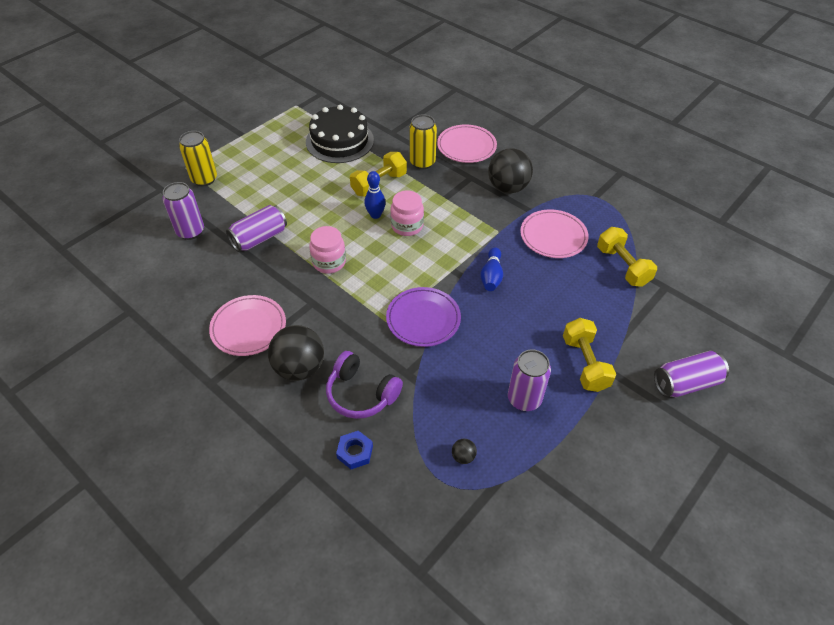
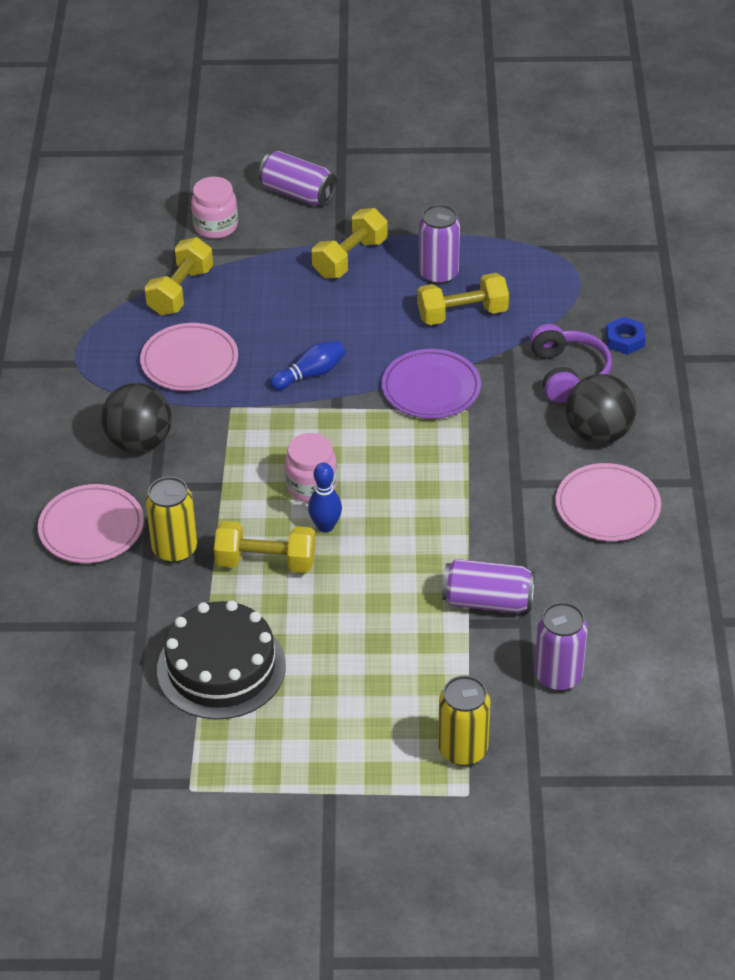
camera: 130 degrees left, 5 degrees down
(329, 262) = (447, 511): pink jar -> pink jar (216, 226)
(463, 456) = (542, 278): black ball -> none
(472, 382) = (462, 314): none -> yellow dumbbell

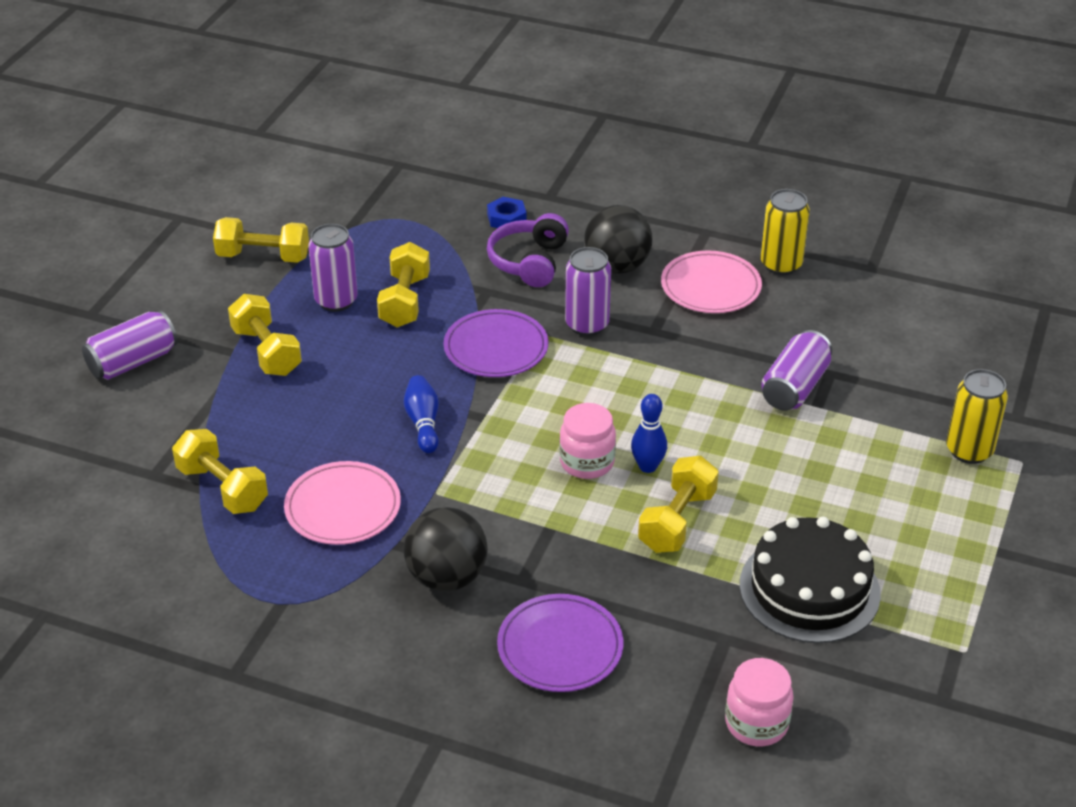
camera: 70 degrees left, 5 degrees down
(91, 528) = (560, 647): pink plate -> purple plate
(175, 549) = (626, 586): yellow can -> yellow can (781, 265)
(216, 226) = (135, 435): pink jar -> pink jar (756, 723)
(472, 213) = (263, 256): none -> yellow dumbbell
(558, 676) = (901, 371): purple can -> purple can (587, 325)
(567, 374) = (529, 262): purple headphones -> purple headphones turned 90 degrees counterclockwise

